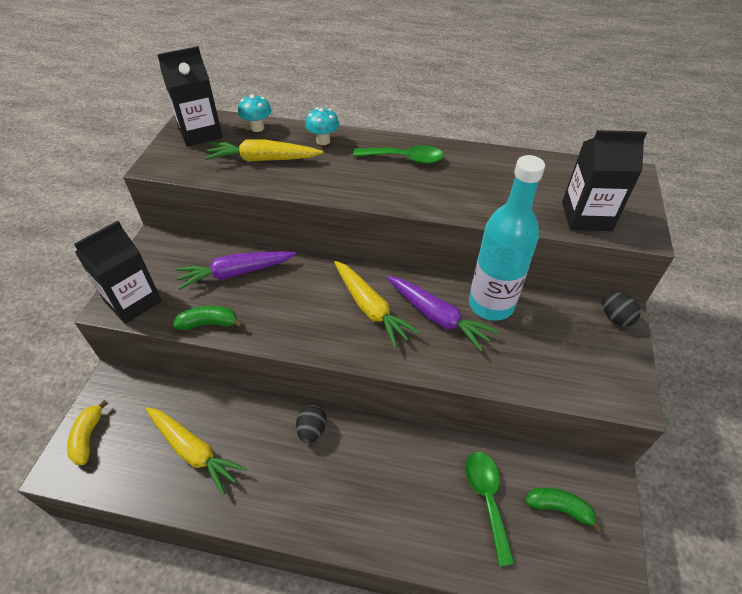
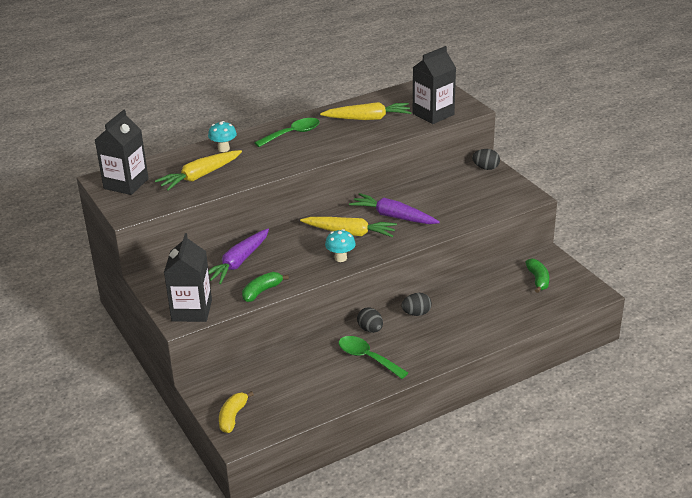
camera: 40 degrees left, 15 degrees down
(88, 437) = (233, 417): yellow banana -> yellow banana turned 60 degrees clockwise
(194, 451) = (313, 380): yellow carrot -> yellow carrot (368, 118)
(257, 128) = (163, 162): turquoise mushroom -> turquoise mushroom (340, 258)
(376, 446) = (416, 313): none -> black egg
(437, 317) = (393, 216): purple carrot -> purple carrot turned 150 degrees counterclockwise
(487, 498) = (500, 297): green spoon -> green spoon (367, 357)
(491, 304) = (415, 196): turquoise bottle -> none
(559, 508) = (538, 280): green banana -> green banana turned 105 degrees clockwise

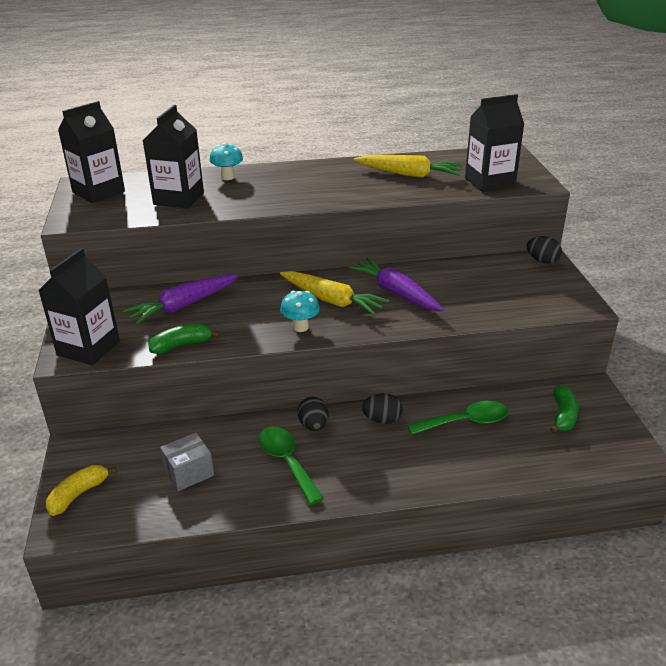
camera: 20 degrees right, 0 degrees up
(200, 176) = (178, 198): yellow carrot -> black carton
(293, 134) = (313, 175): green spoon -> green spoon (465, 422)
(302, 382) = (189, 472): none -> grey box

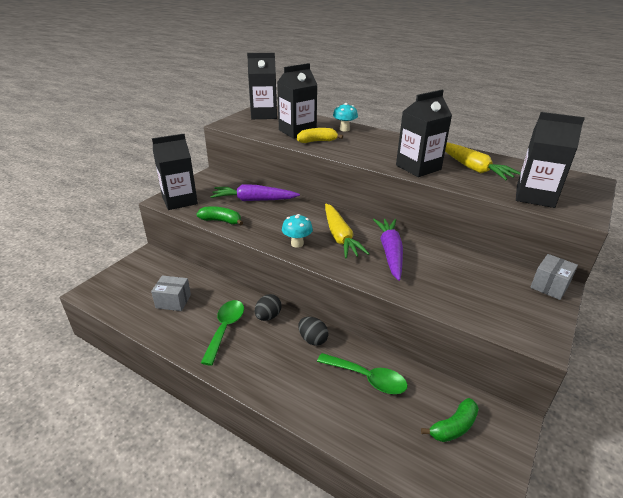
camera: 40 degrees right, 0 degrees up
(78, 494) = (117, 280): yellow banana -> yellow banana (317, 141)
(364, 192) = (418, 167): none -> black carton
(542, 261) = (549, 286): black egg -> grey box

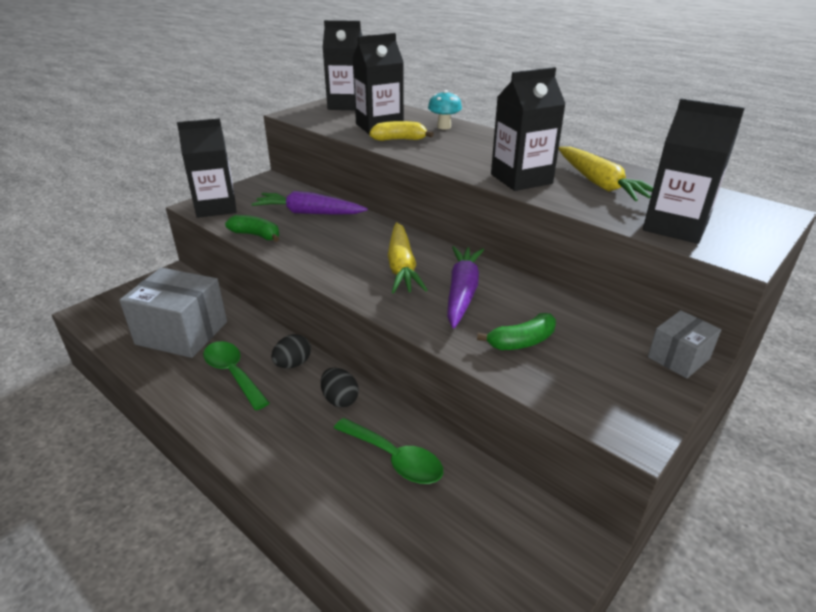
camera: 10 degrees right, 0 degrees up
(173, 301) = (182, 333): grey box -> grey box, size x1.88
(225, 328) = (233, 373): green spoon -> green spoon turned 60 degrees counterclockwise
(297, 243) = (341, 270): turquoise mushroom -> none
(453, 427) = (492, 540): green banana -> green banana (521, 342)

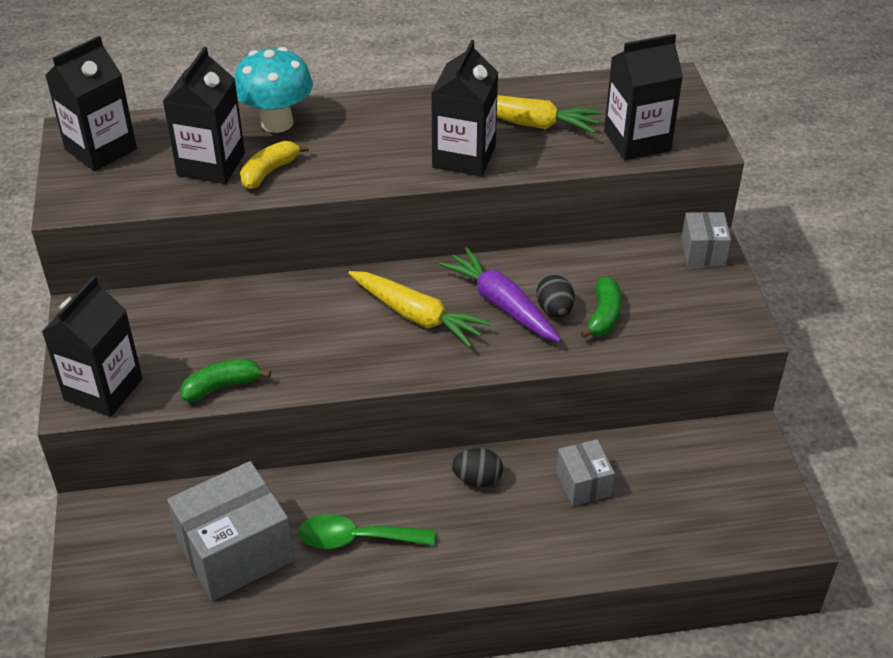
camera: 50 degrees left, 10 degrees up
(293, 364) = (390, 486): black egg -> black egg (554, 310)
(309, 213) = (221, 321): purple carrot -> none
(395, 459) = (583, 484): green spoon -> grey box
(444, 127) = (277, 123): turquoise mushroom -> turquoise mushroom, size x1.70

